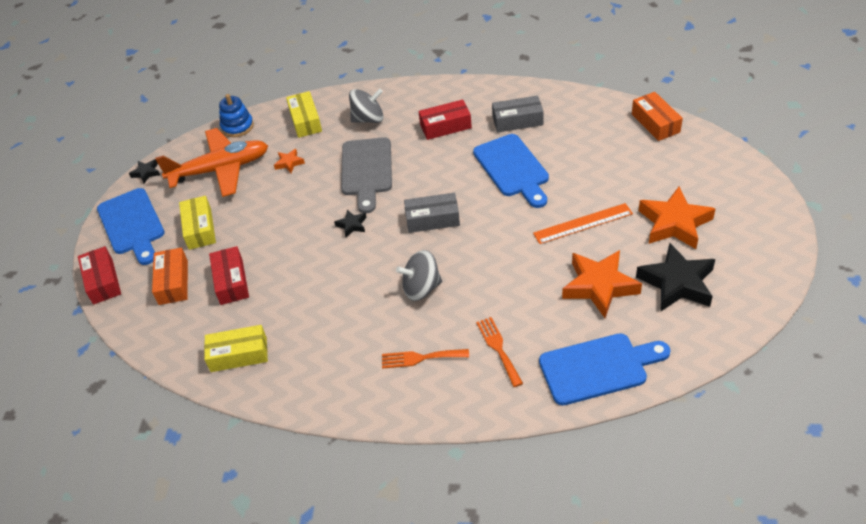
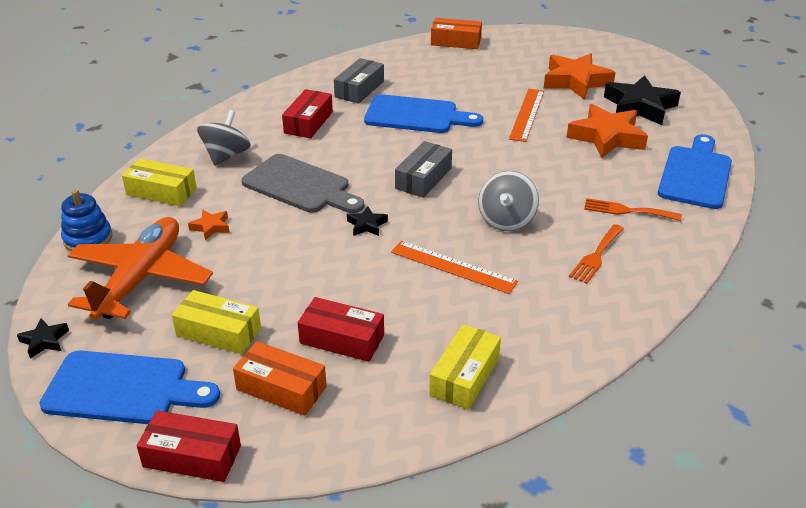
camera: 60 degrees left, 10 degrees down
(342, 290) = (453, 267): none -> orange ruler

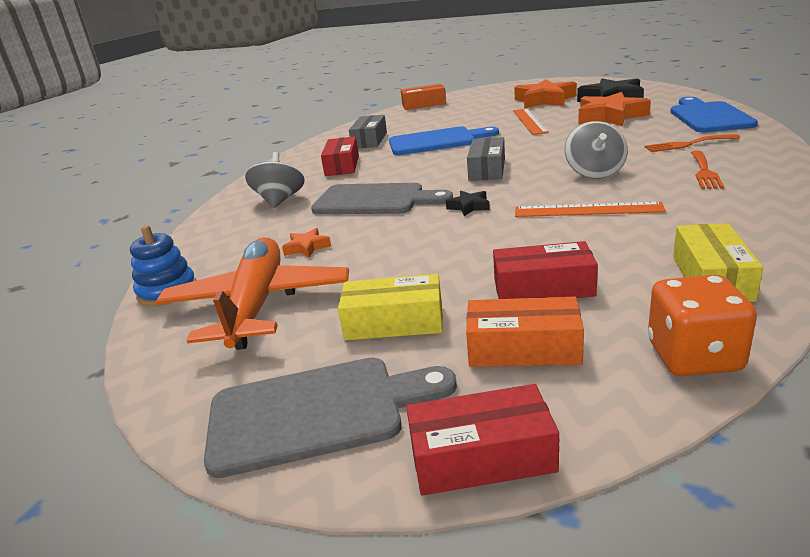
camera: 15 degrees left, 10 degrees down
(44, 341) = (167, 396): black star -> none
(123, 388) = (316, 412): blue cutting board -> grey cutting board
(161, 192) = (229, 238): yellow box -> none
(378, 437) = (694, 356): none -> orange dice

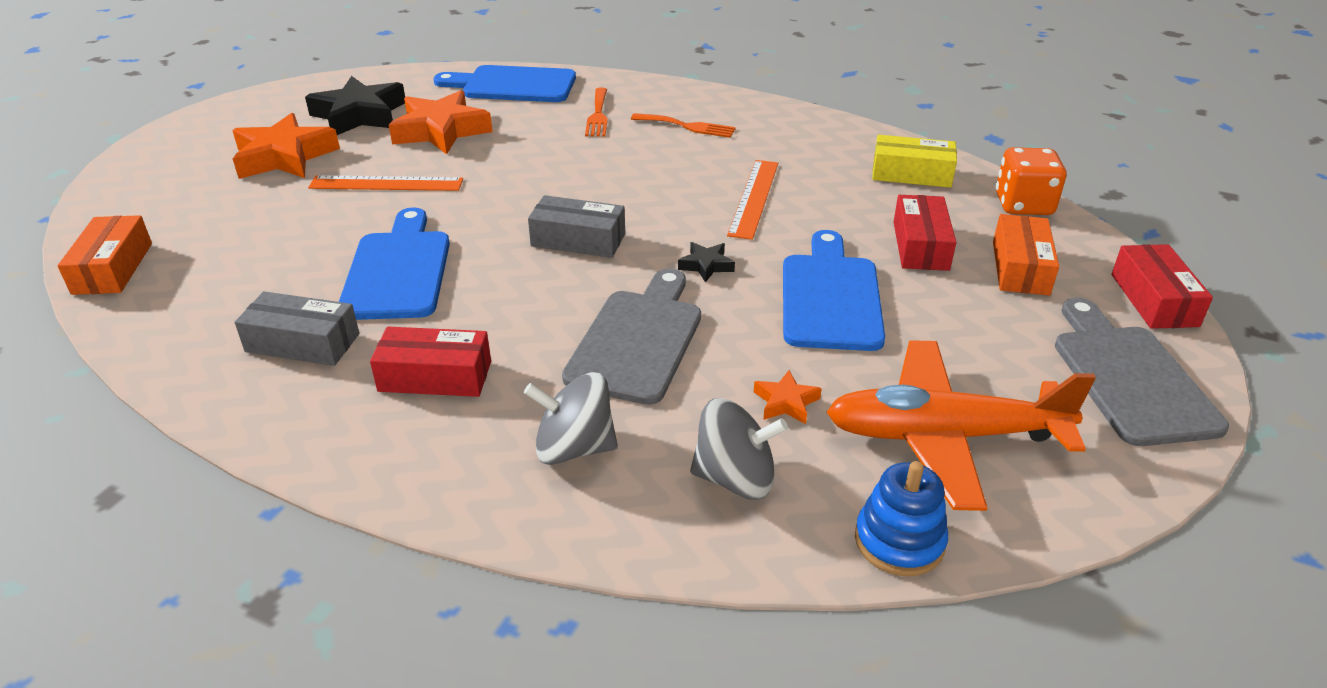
camera: 90 degrees left, 10 degrees up
(394, 322) = (981, 332): yellow box -> none
(438, 252) = (830, 297): none -> blue cutting board
(594, 173) = (647, 176): grey spinning top -> grey spinning top (735, 478)

